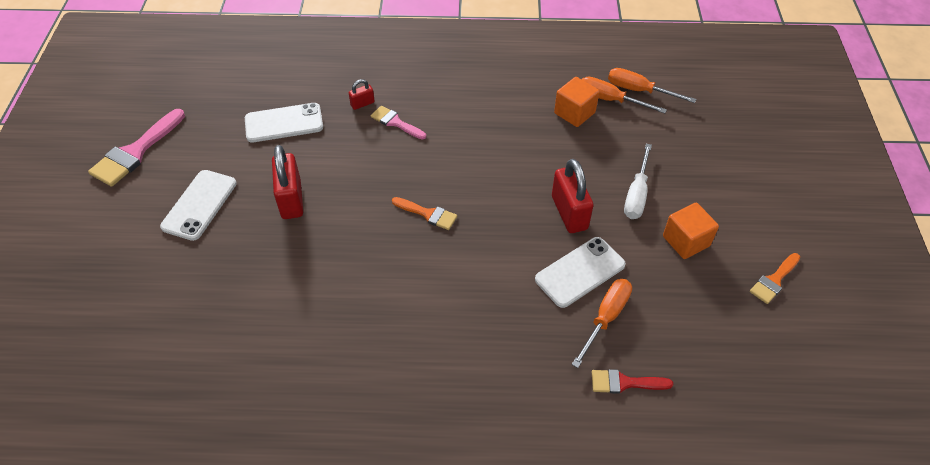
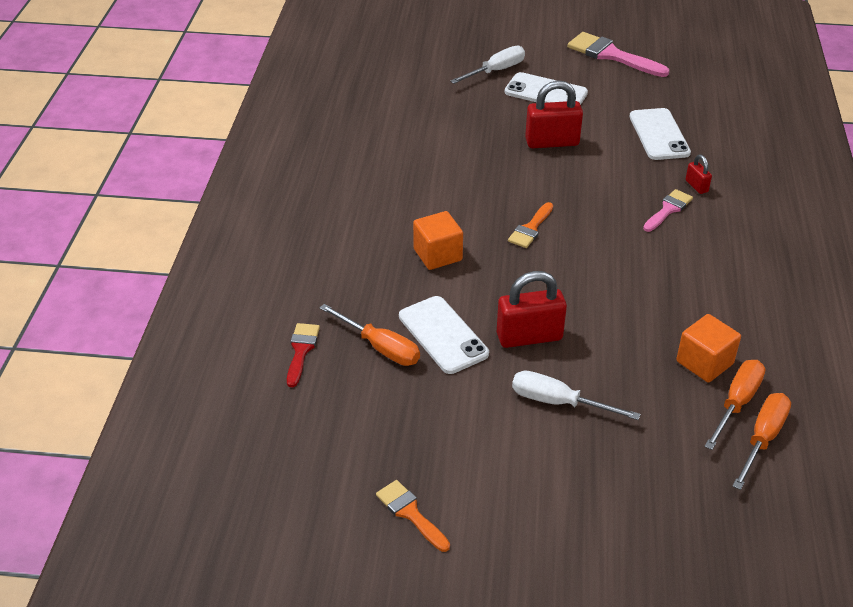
camera: 95 degrees right, 10 degrees down
(147, 249) = (496, 71): none -> white screwdriver
(686, 241) = (480, 436): orange cube -> orange cube (437, 255)

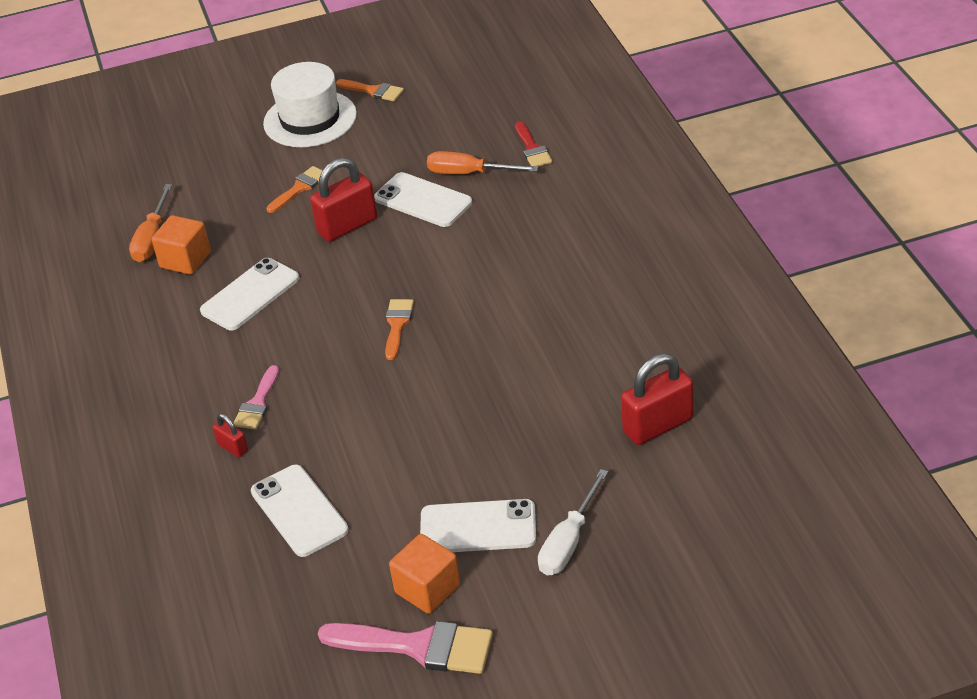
camera: 160 degrees right, 0 degrees up
(437, 255) = (474, 264): orange cube -> orange cube (427, 589)
(507, 501) = (310, 119): none -> white hat
(552, 142) = (429, 445): red padlock -> red padlock (658, 425)
(558, 402) = (299, 188): white screwdriver -> orange brush
(648, 301) = (250, 295): none -> white phone
(762, 439) = (127, 220): orange screwdriver -> none

